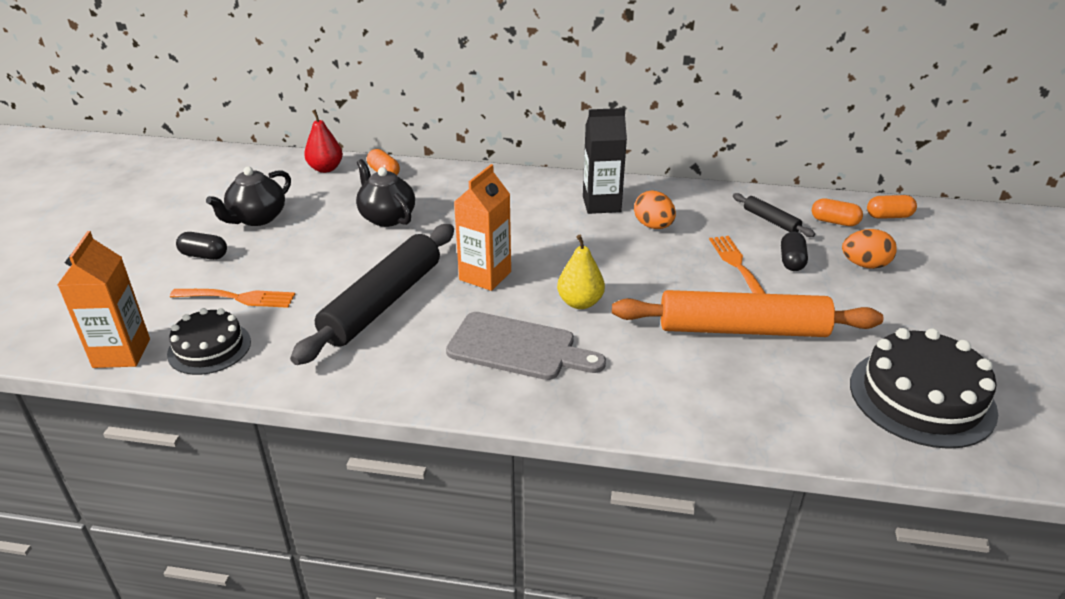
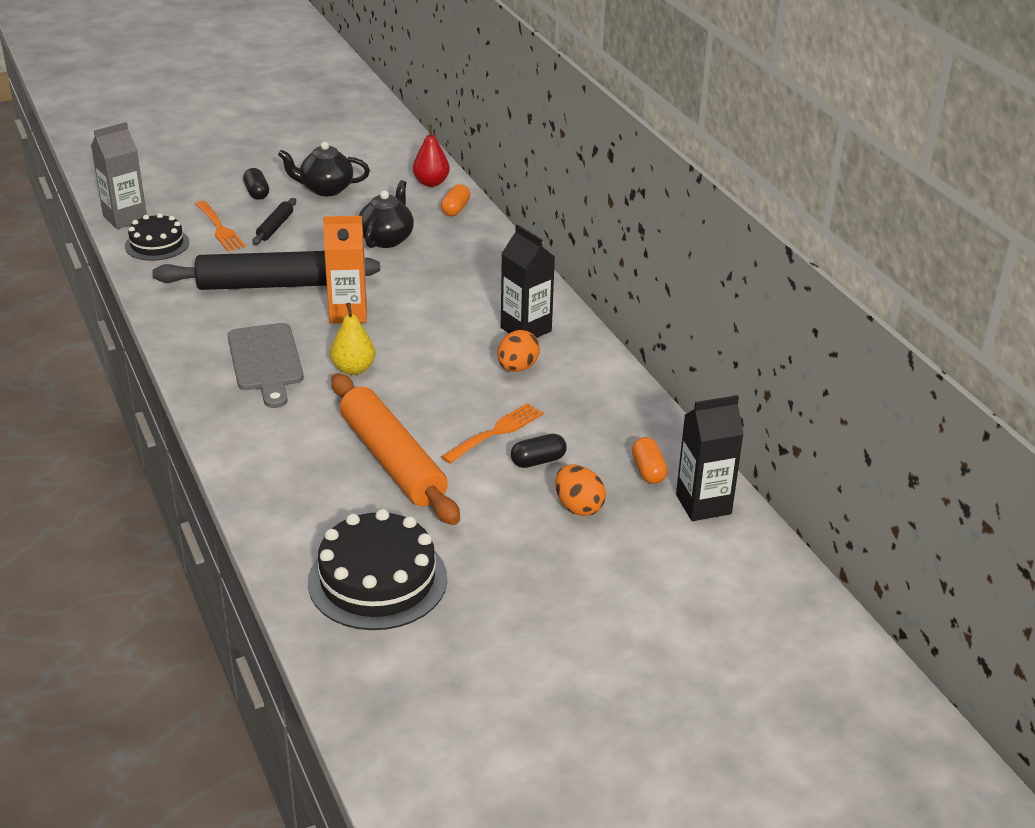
camera: 55 degrees right, 0 degrees up
(121, 353) = (125, 218): orange carton -> grey carton
(771, 221) = (605, 431): black rolling pin -> black rolling pin (275, 227)
(889, 216) = (703, 504): orange capsule -> black carton

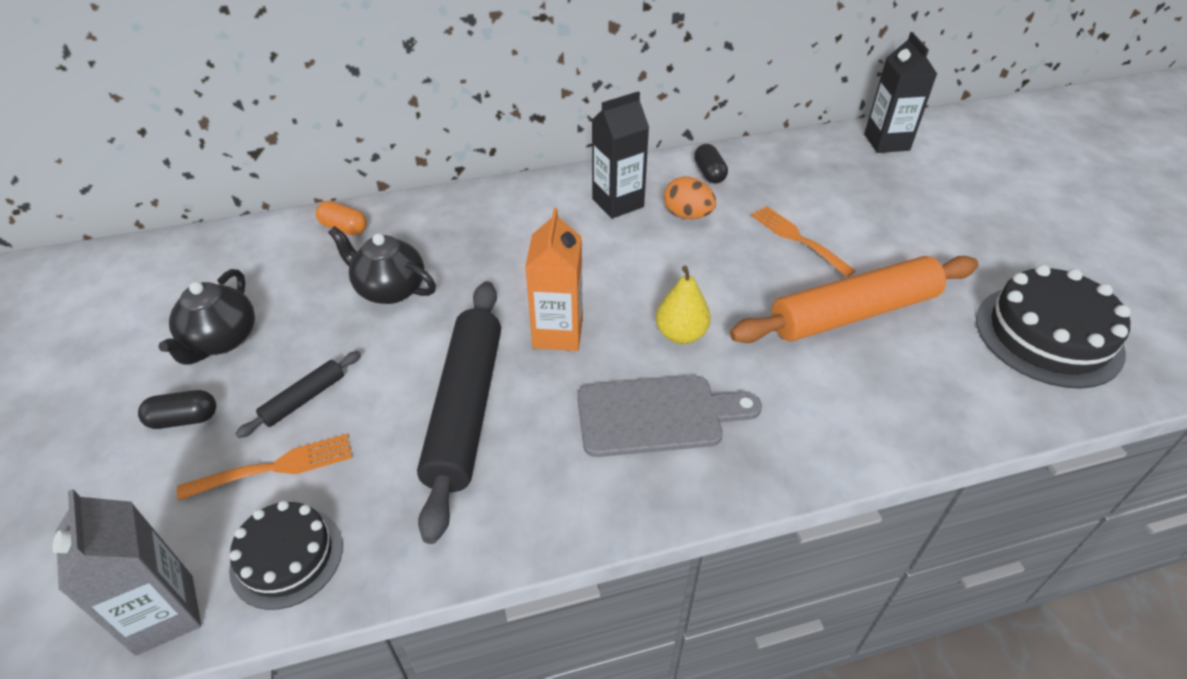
camera: 80 degrees left, 10 degrees up
(275, 227) = (304, 399): black rolling pin -> black rolling pin turned 75 degrees counterclockwise
(431, 183) = (265, 242): red pear -> none
(538, 461) = (841, 218): black capsule -> black capsule (709, 173)
(578, 507) = (904, 203): orange egg -> none
(648, 471) = (846, 162): orange capsule -> none

